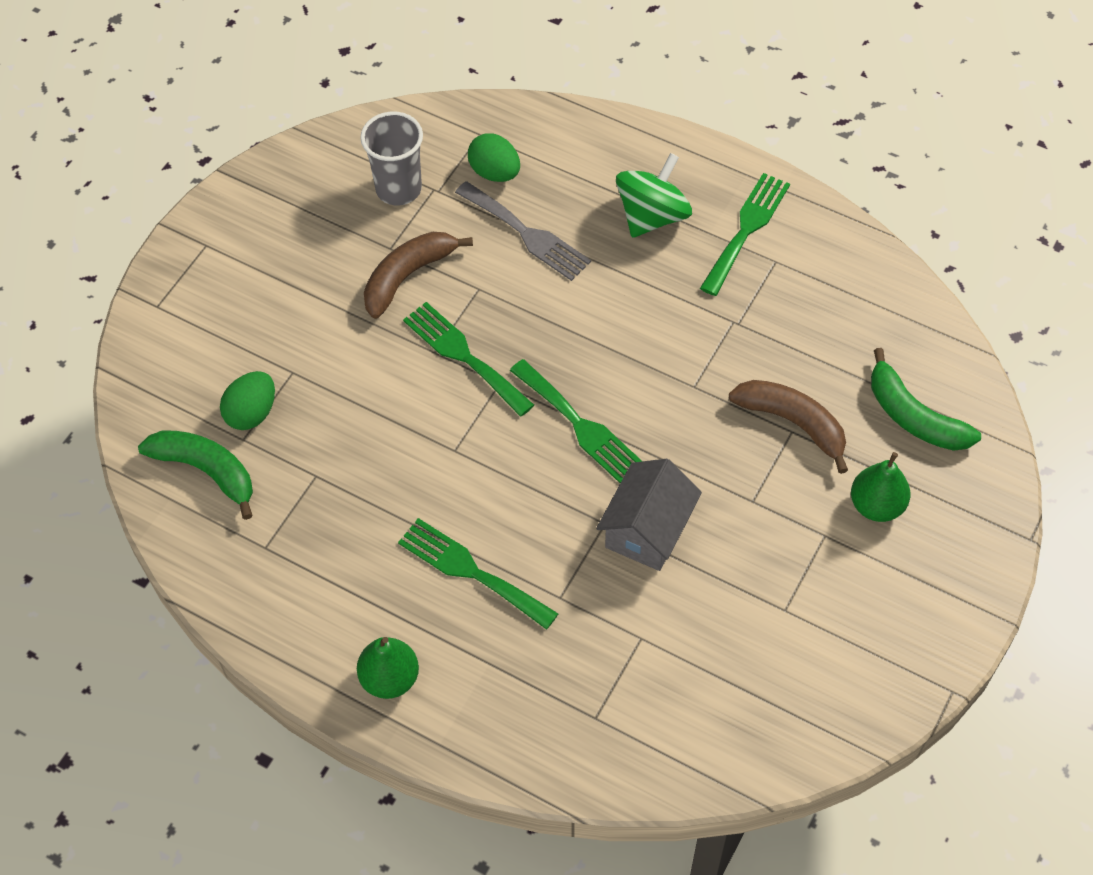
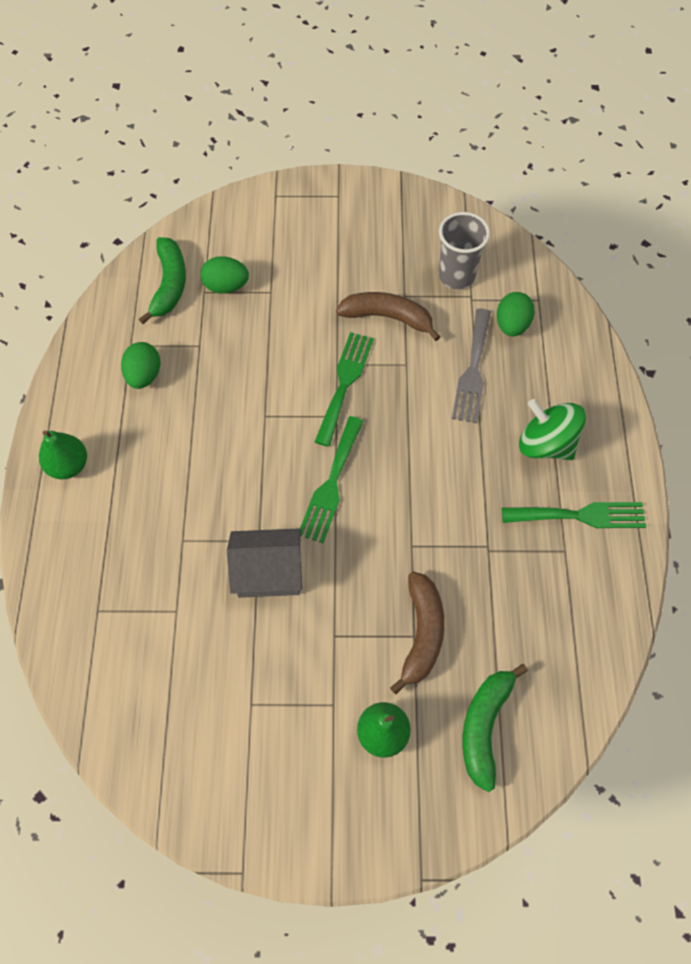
camera: 60 degrees right, 5 degrees up
(318, 550) = (144, 375): none -> green egg
(471, 571) = (174, 474): green fork -> none
(652, 216) = (546, 444): green spinning top -> green spinning top turned 150 degrees counterclockwise

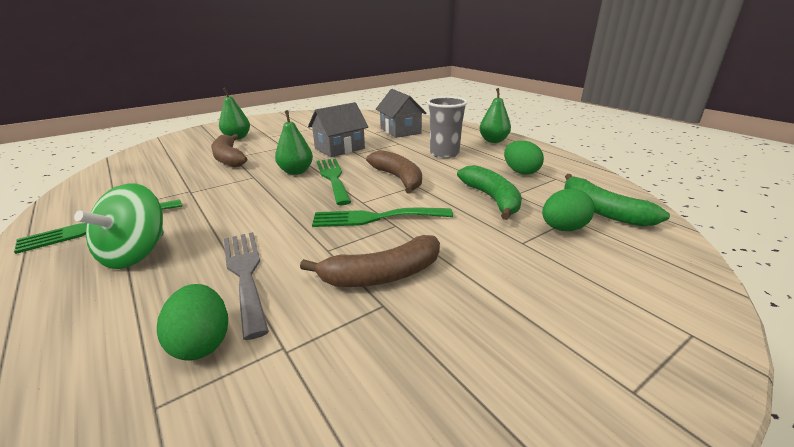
camera: 145 degrees right, 35 degrees down
(137, 589) = (400, 131): none -> grey house
(269, 440) = (398, 178): none -> brown banana
(344, 383) = (375, 218): green fork -> green fork turned 105 degrees clockwise
(360, 529) = (296, 171): none -> green pear
(456, 276) = (326, 368): grey cup -> grey cup (444, 154)
(485, 726) = (176, 150): green banana -> green banana (491, 199)
(546, 444) = (136, 254): green spinning top -> green spinning top turned 105 degrees clockwise

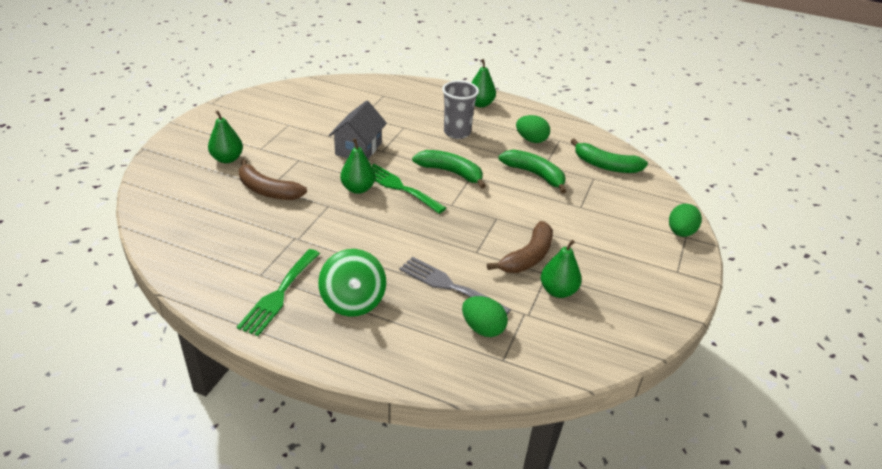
camera: 35 degrees left, 10 degrees up
(371, 335) = (558, 291): none -> green pear
(375, 218) = (477, 216): green fork -> none
(398, 178) = (451, 172): brown banana -> green banana
(400, 131) = (385, 108): grey house -> none
(563, 229) = (594, 188): green egg -> green egg (680, 232)

